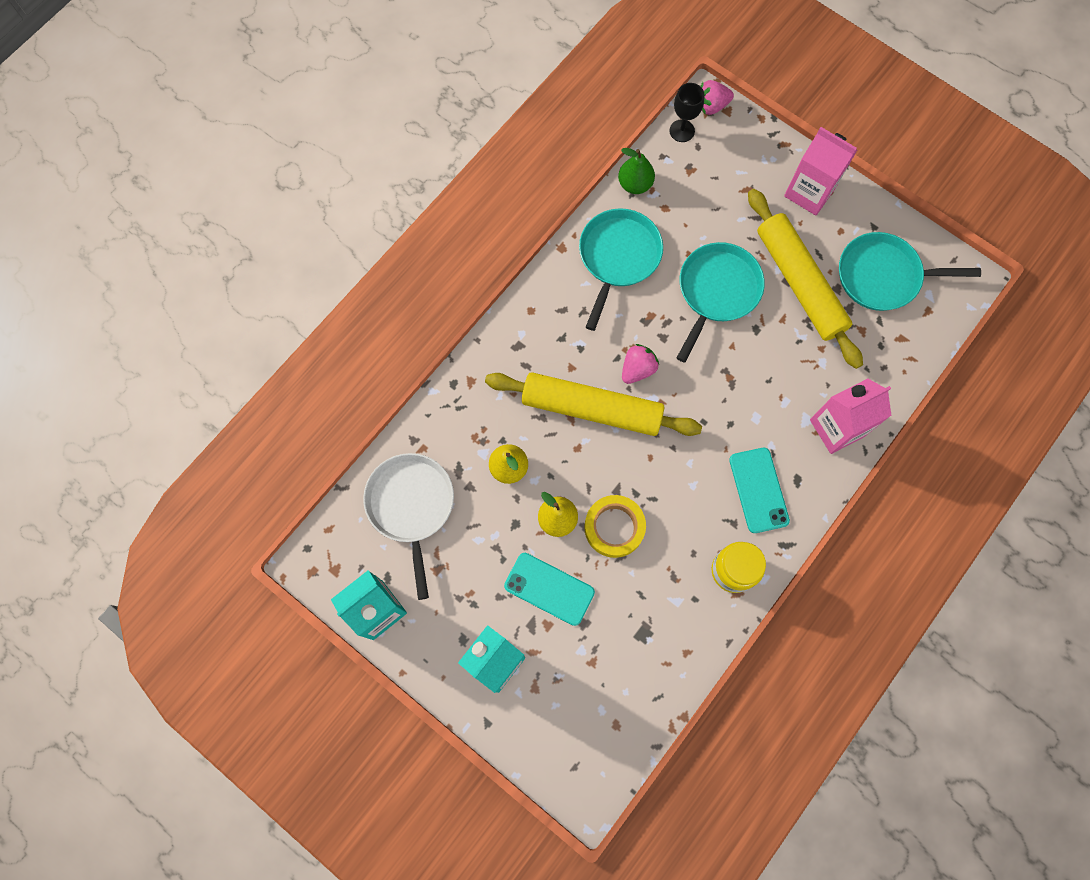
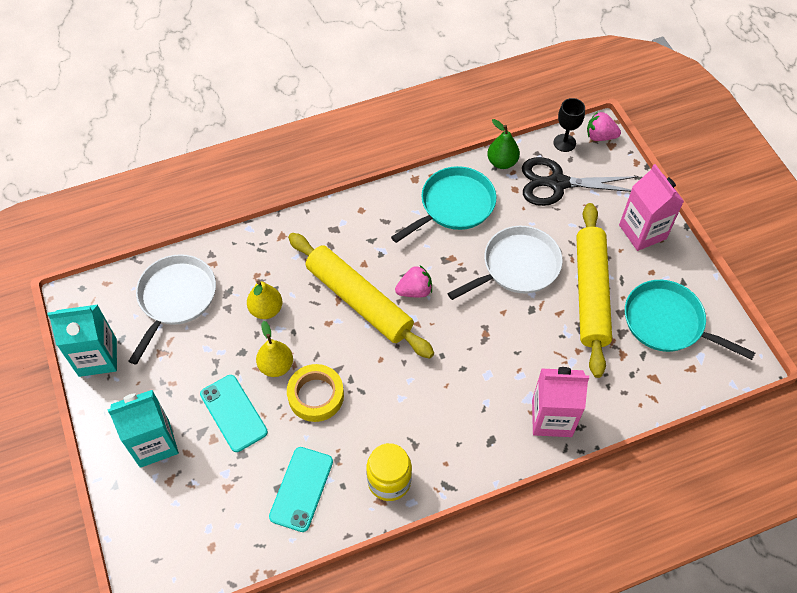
camera: 30 degrees right, 15 degrees down
(702, 180) = (557, 183): none -> black scissors
(717, 291) = (517, 266): turquoise pan -> white pan
(758, 490) = (452, 430): turquoise phone -> turquoise phone (301, 489)

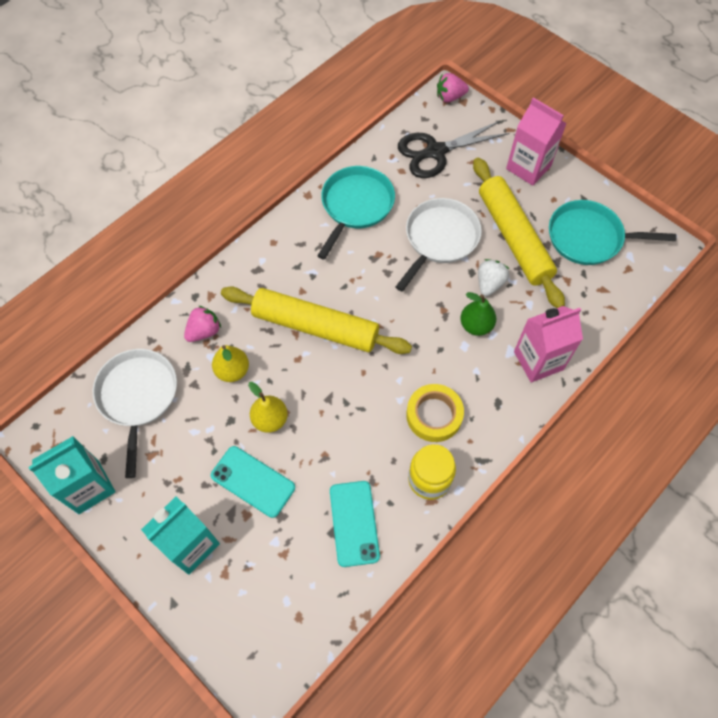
camera: 25 degrees left, 5 degrees up
(316, 395) = (322, 431): yellow tape -> yellow tape (434, 415)
(415, 291) = (361, 297): pink strawberry -> pink strawberry (204, 331)
(502, 162) = (377, 151): green pear -> green pear (476, 325)
(543, 327) = (489, 284): none -> white strawberry
(564, 143) = (423, 114): black goblet -> none

